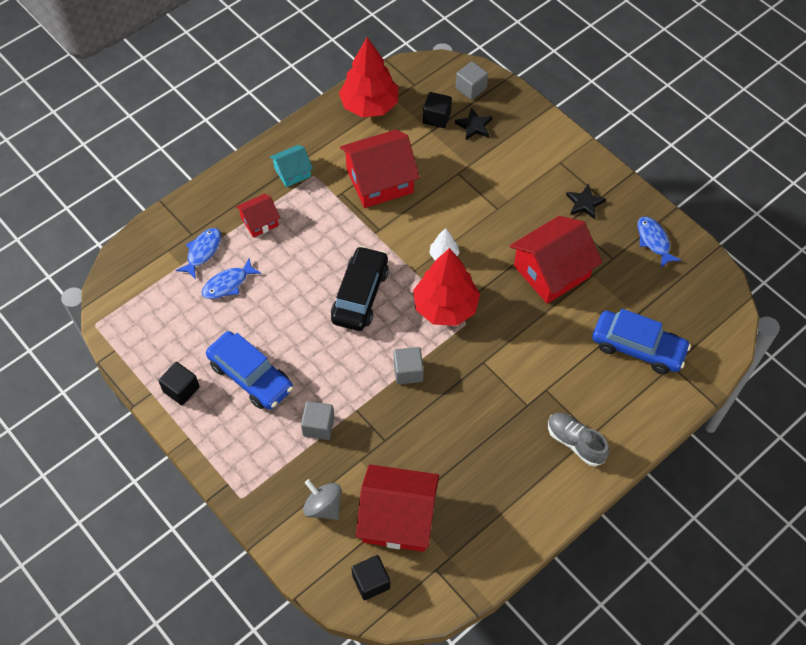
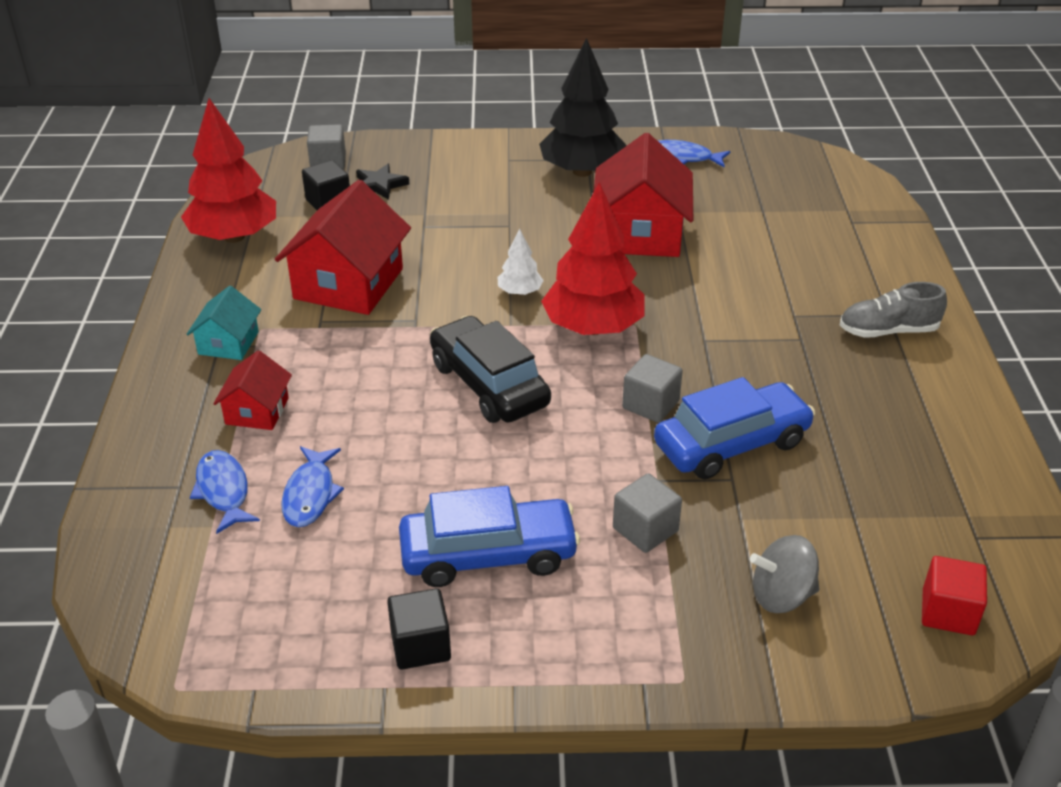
camera: 50 degrees left, 20 degrees down
(371, 582) = (948, 612): black cube -> red cube
(398, 518) = (865, 530): red house -> none
(584, 203) = (582, 171): black star -> black tree
(638, 348) = (806, 230): blue car -> blue car (731, 444)

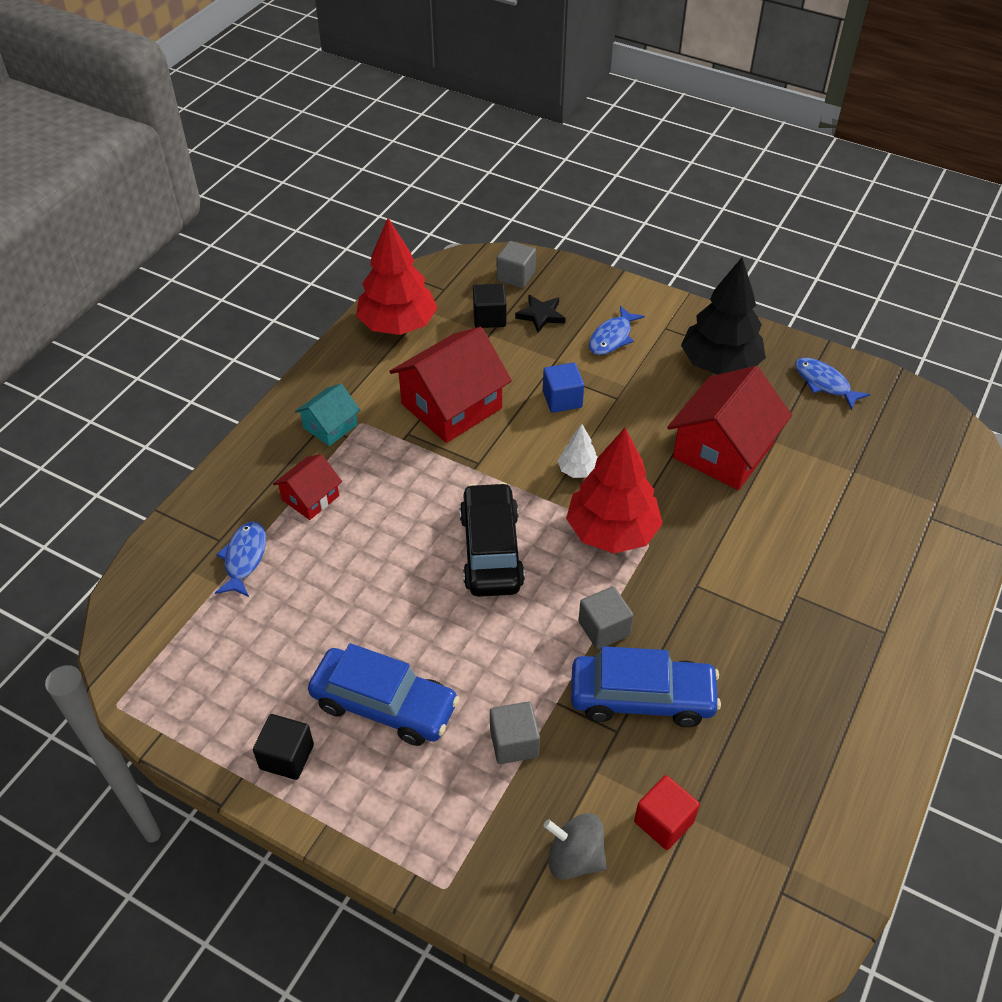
camera: 30 degrees right, 10 degrees up
(310, 494) = (298, 590): blue fish -> blue fish (612, 337)
(457, 243) = (562, 399): none -> blue cube
(888, 331) = (870, 650): grey shoe -> none
(948, 612) = (698, 947): red cube -> red cube (664, 822)

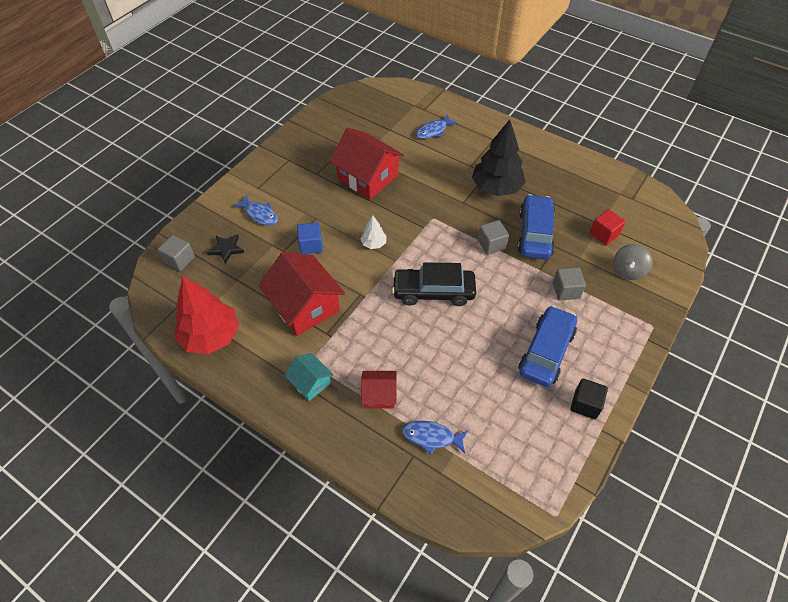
camera: 85 degrees left, 5 degrees up
(310, 498) = (379, 395): red house -> red house turned 45 degrees counterclockwise
(489, 318) = (220, 278): black cube -> none
(612, 532) = (423, 233): red tree -> none
(719, 364) = (297, 168): black tree -> black tree (496, 188)
(824, 383) = (323, 128): blue fish -> blue fish (433, 131)

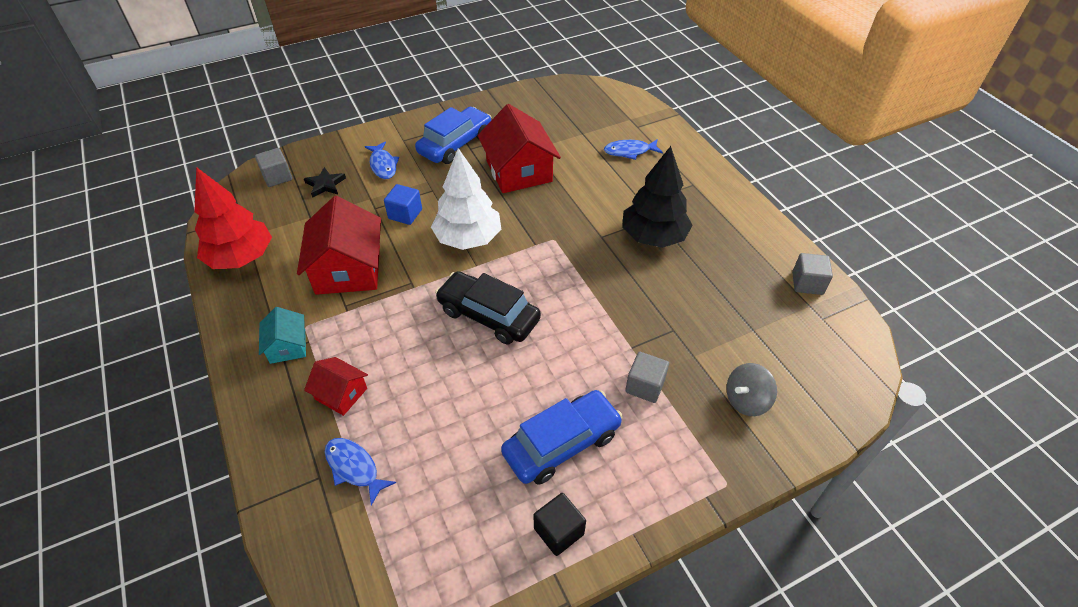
camera: 30 degrees right, 5 degrees down
(373, 243) = (468, 238): white tree -> white tree, size x2.14
(491, 244) = (596, 294): grey cube -> grey cube (807, 283)
(535, 234) = (659, 305): blue car -> blue car (455, 144)
(604, 234) = (748, 343): red cube -> none

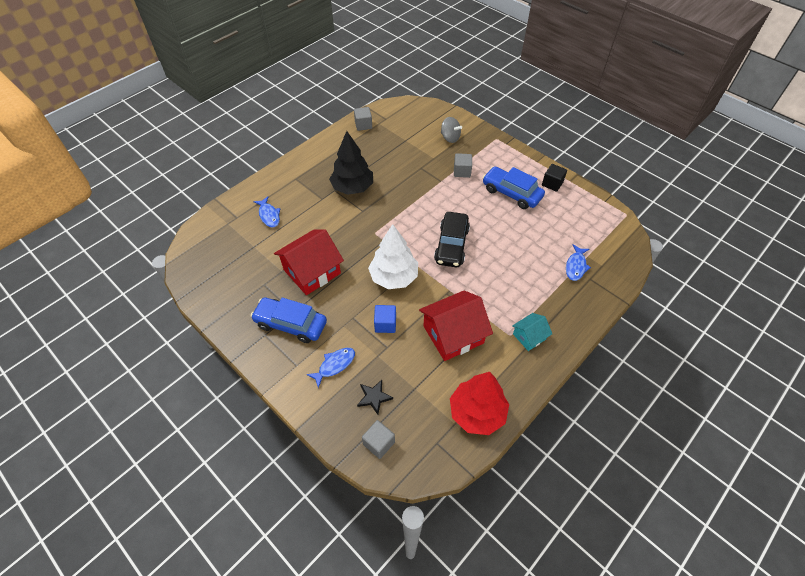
camera: 110 degrees left, 5 degrees up
(341, 394) = (542, 292): red house -> none

